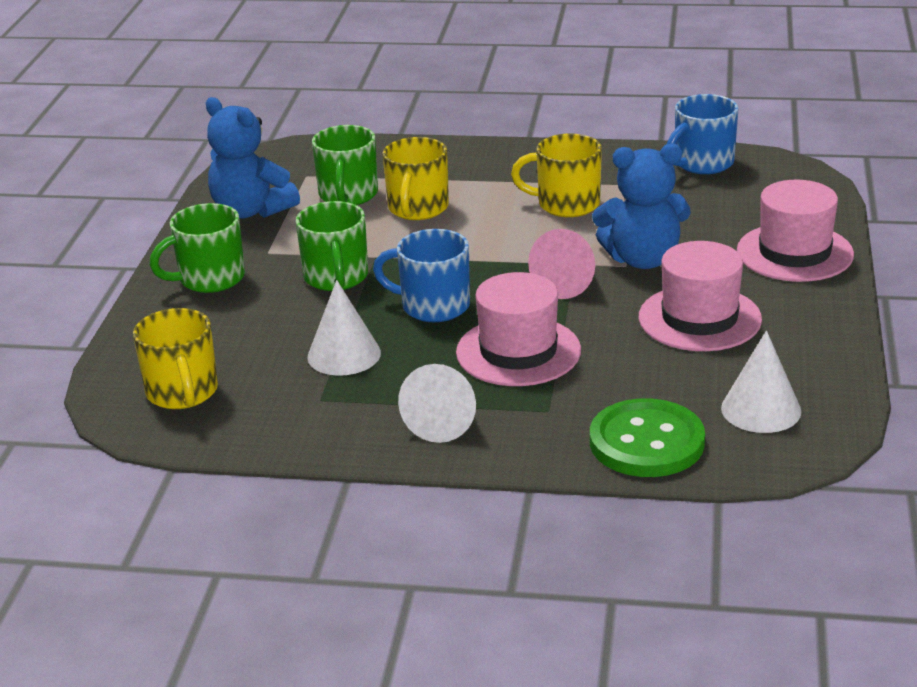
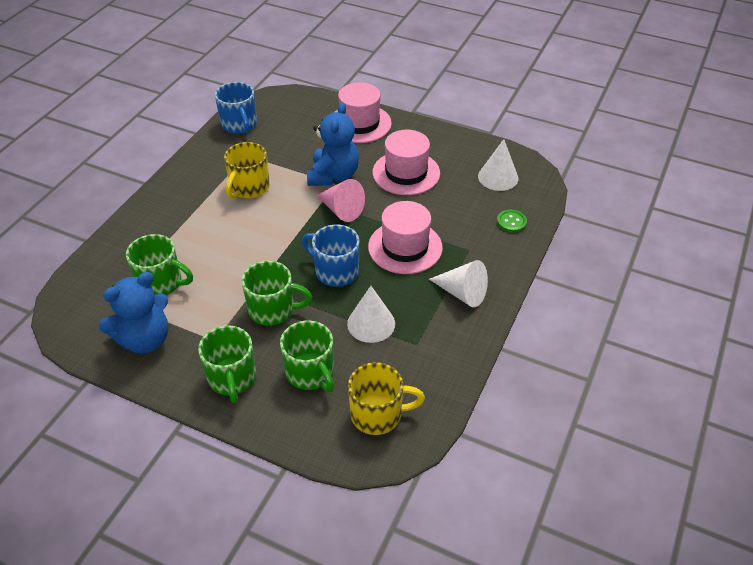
camera: 75 degrees left, 15 degrees up
(237, 329) = (310, 373): none -> green mug
(417, 208) = (206, 252): yellow mug -> none
(433, 306) = (335, 271): blue mug -> blue mug turned 90 degrees clockwise
(646, 442) = (511, 222): green button -> green button, size x0.49

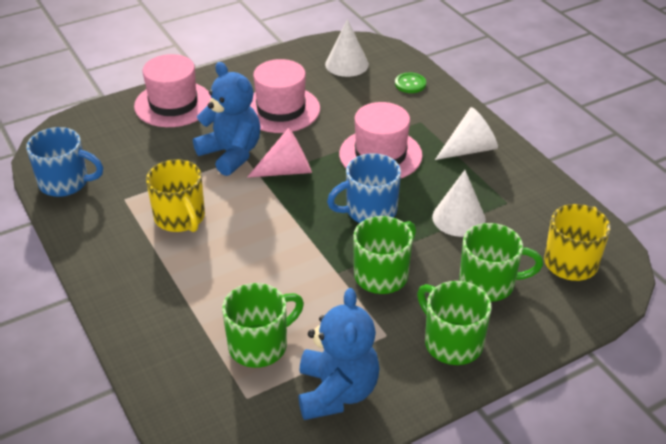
camera: 55 degrees left, 5 degrees down
(232, 378) = (451, 342): green mug -> green mug turned 150 degrees counterclockwise

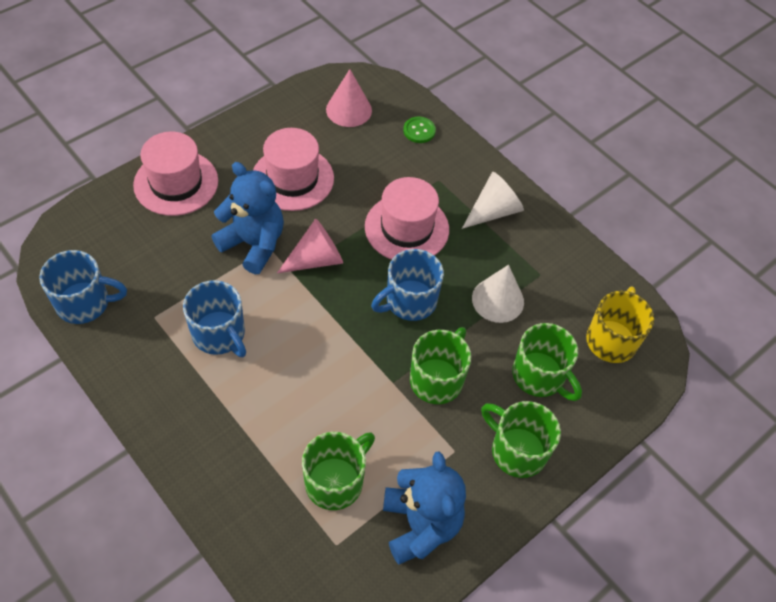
camera: 15 degrees left, 15 degrees up
(180, 218) = (219, 334): yellow mug -> blue mug
(346, 64) = (349, 110): white cone -> pink cone
(489, 283) = (539, 376): green mug -> green mug turned 60 degrees clockwise

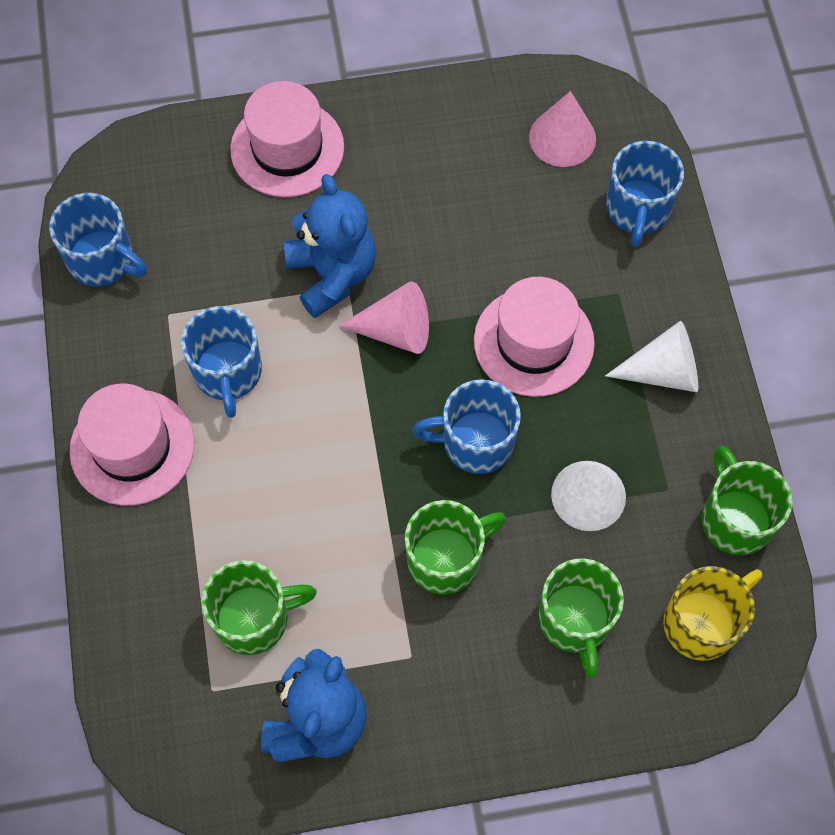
camera: 35 degrees right, 10 degrees up
(292, 178) = (431, 206): pink hat -> pink hat (132, 447)
(419, 131) = (637, 210): green button -> blue mug
(517, 450) = (485, 697): green mug -> green mug (735, 519)

